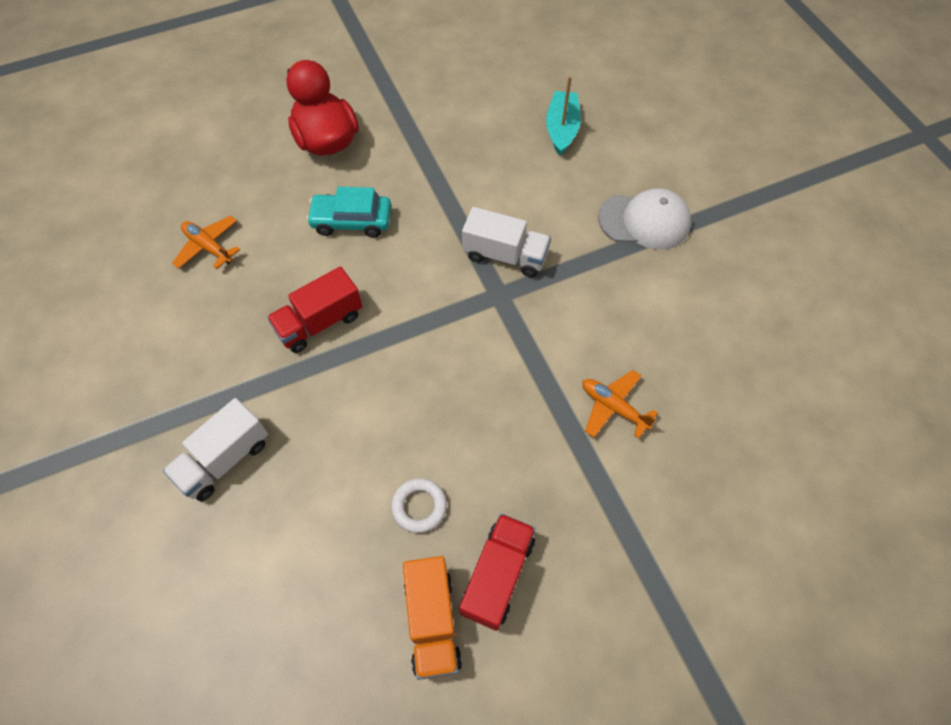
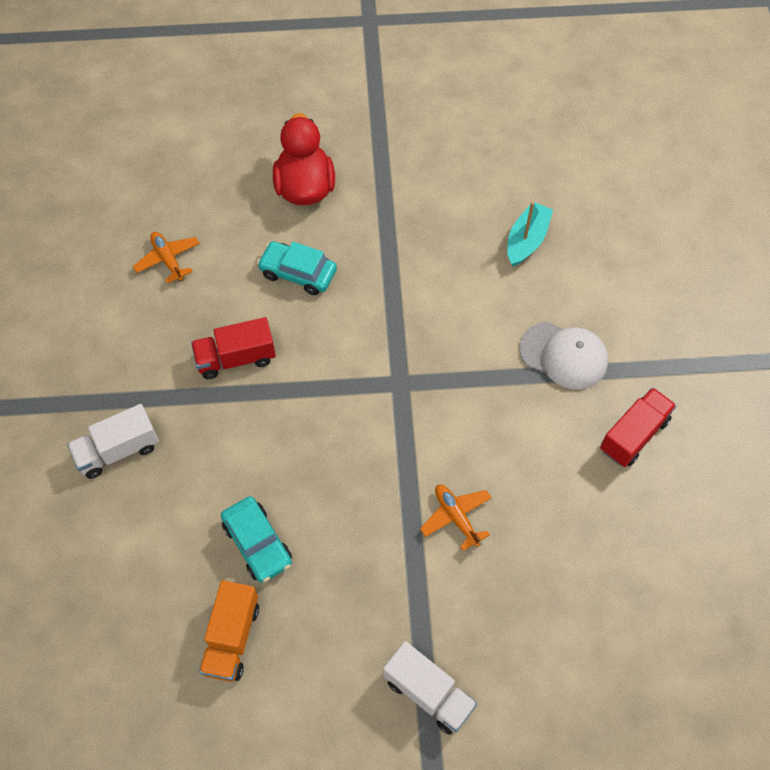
camera: 20 degrees right, 0 degrees up
(419, 506) = (257, 543): white ring -> turquoise car
(497, 576) = (298, 621): red truck -> red truck (634, 435)
(505, 255) = (420, 348): white truck -> white truck (428, 693)

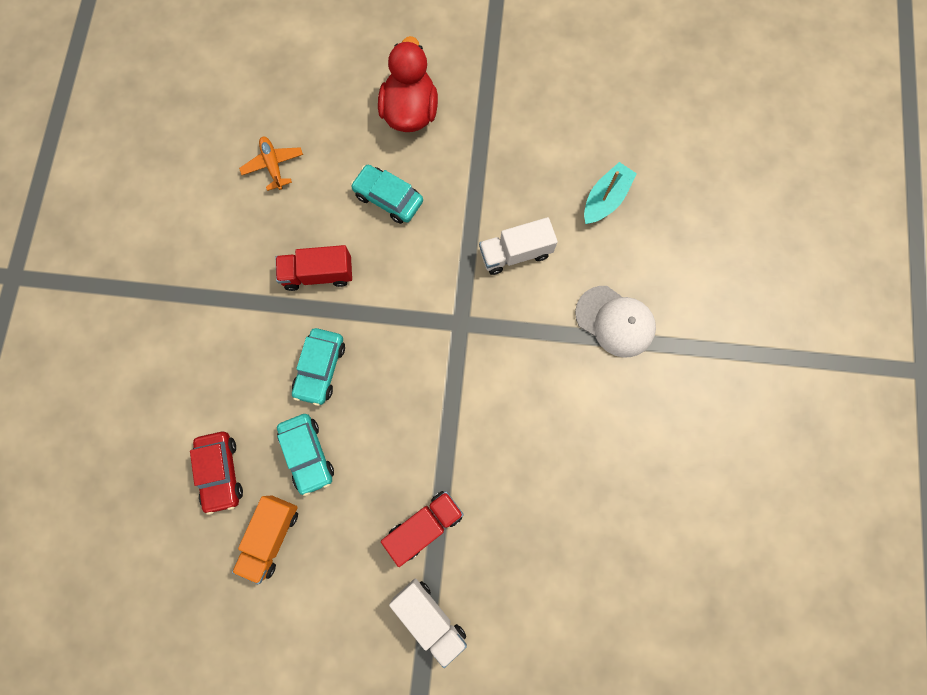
camera: 10 degrees right, 15 degrees up
(118, 450) = (201, 345): white truck -> white truck (515, 253)
(162, 579) = (221, 472): none -> red car
(256, 453) = (320, 368): none -> turquoise car
(456, 517) = (485, 461): orange plane -> none
(634, 435) = (662, 410): red truck -> red truck (424, 525)

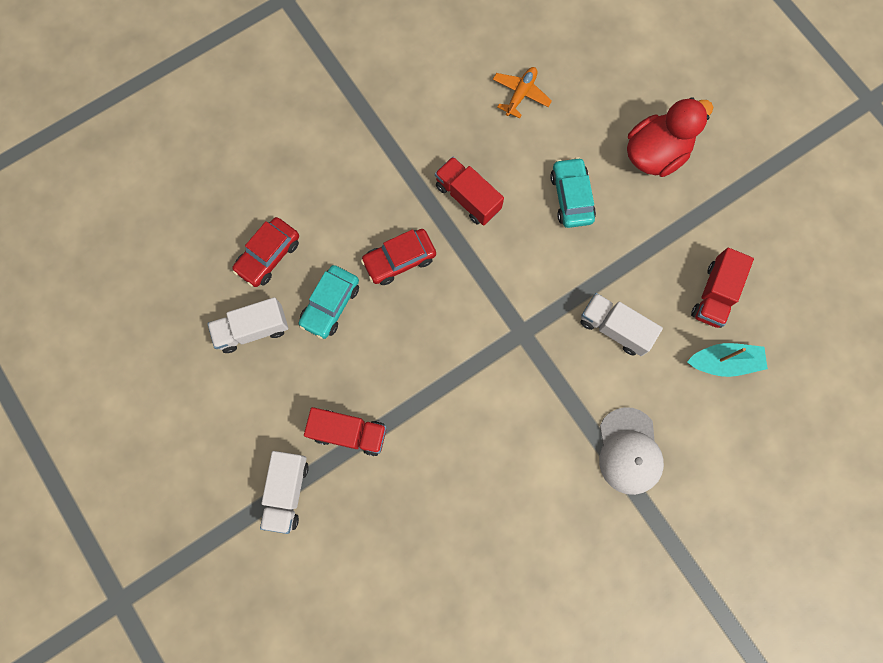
camera: 50 degrees right, 0 degrees up
(271, 536) = (253, 329): orange truck -> white truck
(320, 368) = (399, 260): turquoise car -> red car
(551, 163) = (714, 294): none -> red truck

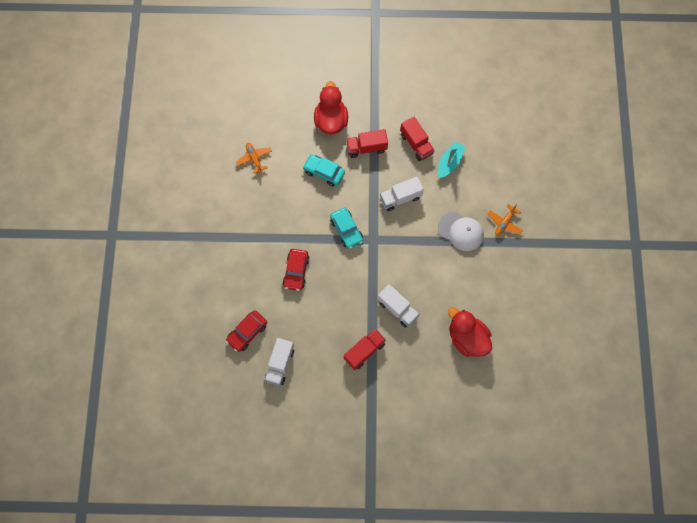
camera: 55 degrees left, 5 degrees down
(268, 256) = (247, 332): red car -> red car turned 60 degrees clockwise
(287, 491) = (372, 398): white truck -> white truck (397, 309)
(330, 305) = (295, 319): turquoise car -> turquoise car (346, 230)
(467, 197) = (288, 219): red truck -> red truck (366, 148)
(471, 571) = (467, 338): none -> red duck
(693, 508) = (504, 223): none -> orange plane

